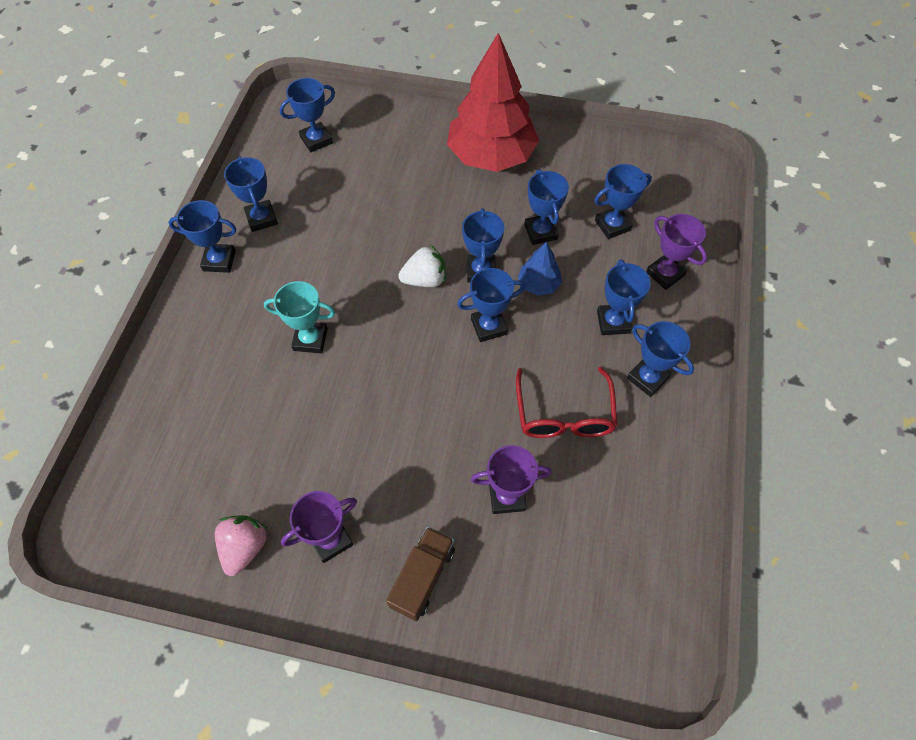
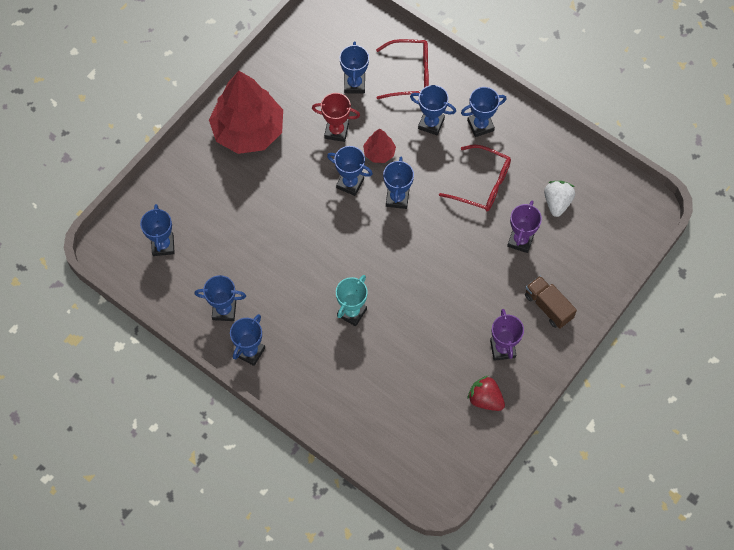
camera: 65 degrees left, 5 degrees up
(245, 547) = (485, 399): pink strawberry -> red strawberry
(425, 280) = (339, 221): white strawberry -> white strawberry (557, 202)
(538, 284) = (379, 153): blue tree -> red tree
(540, 232) = (336, 131): blue trophy -> red trophy
(665, 274) = (410, 74): purple trophy -> red glasses

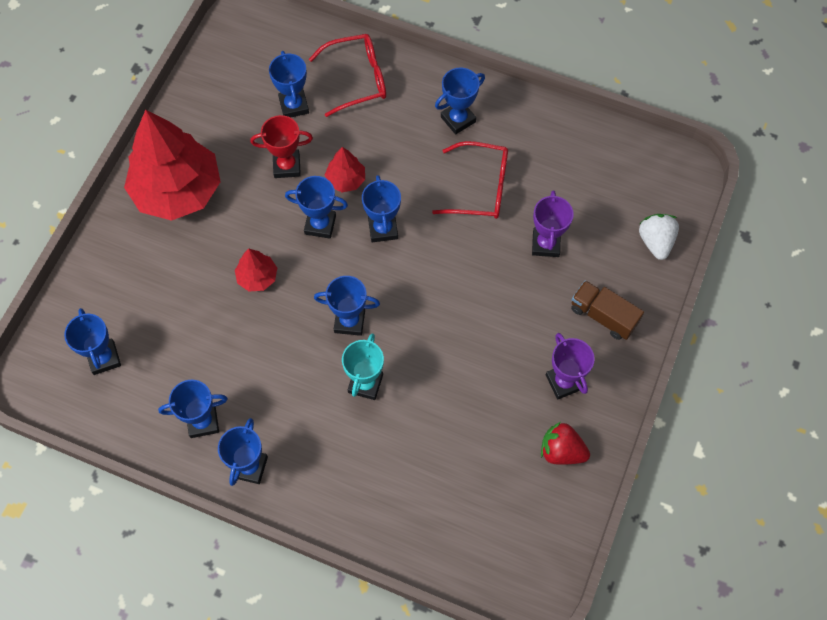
camera: 15 degrees left, 0 degrees up
(292, 212) = (257, 277): none -> red tree
(431, 124) = (398, 131): blue trophy -> blue trophy (349, 321)
(557, 202) = (575, 188): white strawberry -> white strawberry (655, 242)

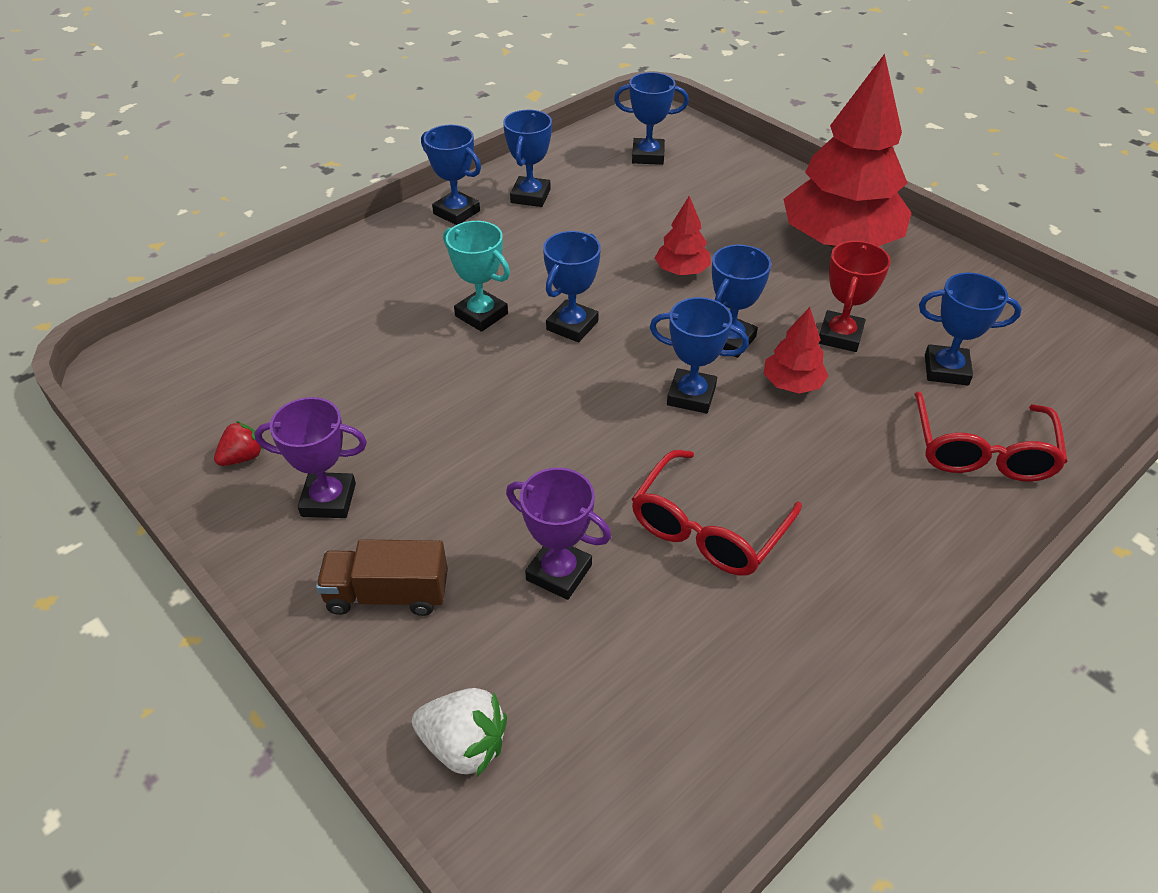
camera: 115 degrees right, 20 degrees down
(458, 119) = (859, 550): blue trophy -> none
(561, 451) = (243, 457): red strawberry -> red strawberry, size x0.64
(603, 316) = (387, 594): brown truck -> brown truck turned 150 degrees counterclockwise

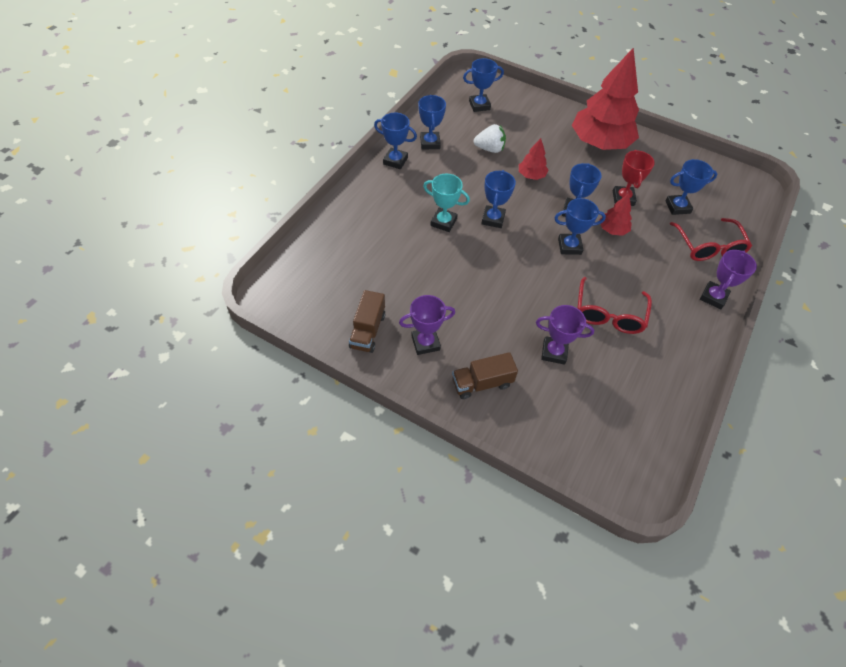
camera: 20 degrees left, 10 degrees up
(243, 457) = (368, 331): red strawberry -> brown truck
(464, 745) = (555, 443): white strawberry -> white strawberry (489, 149)
(949, 546) = (713, 297): none -> purple trophy

